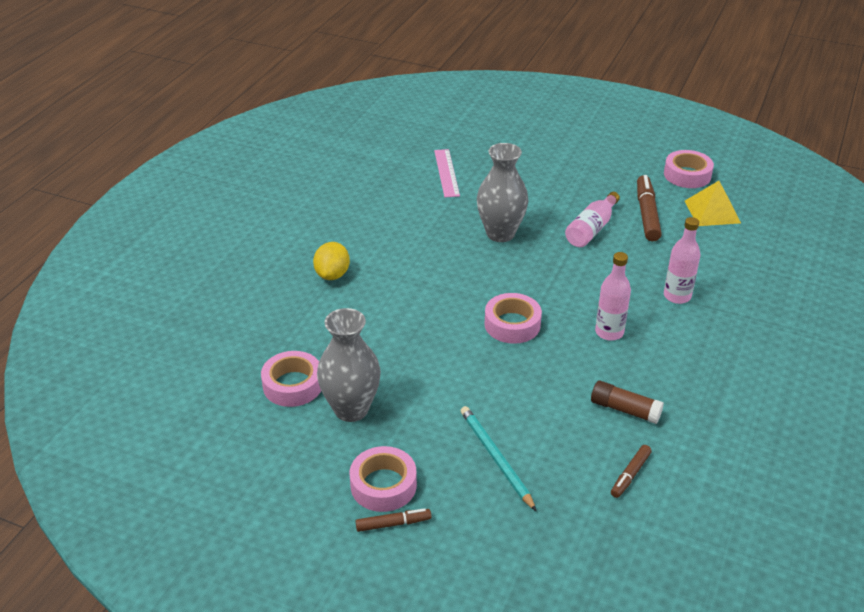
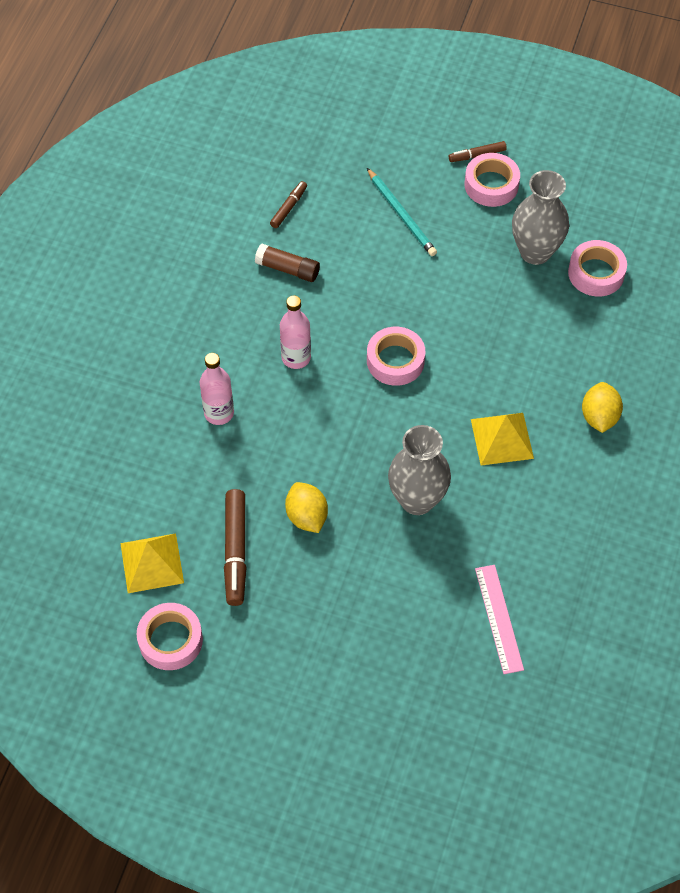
camera: 175 degrees right, 20 degrees up
(422, 266) = (502, 438): none -> yellow pyramid
(591, 229) = (307, 516): pink bottle -> yellow lemon

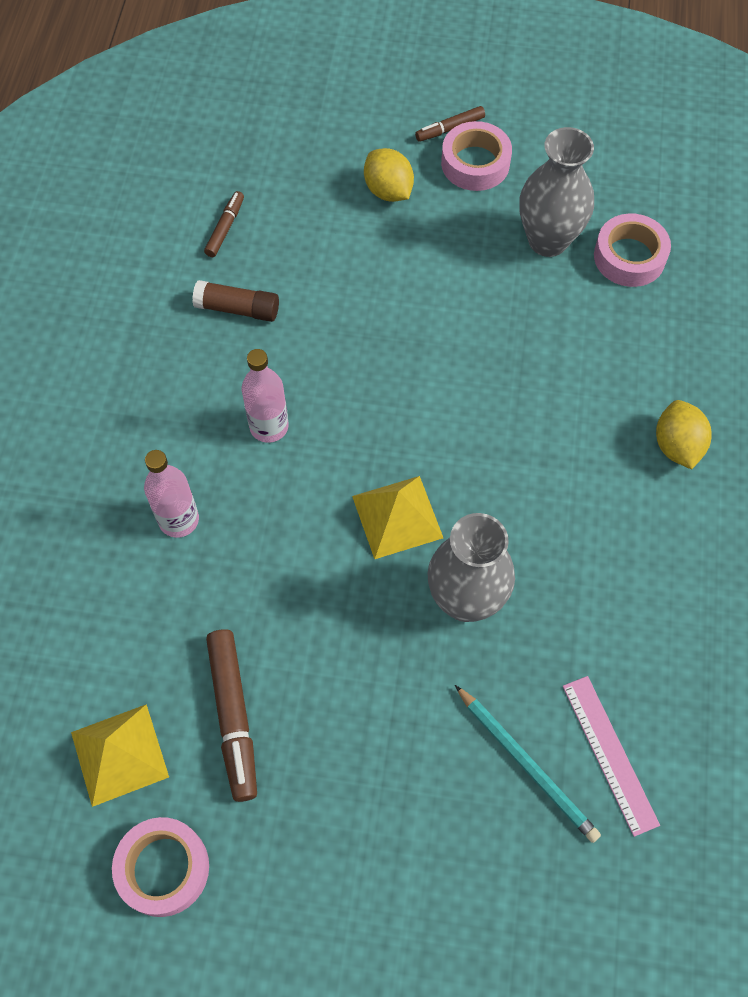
camera: 10 degrees left, 5 degrees up
(307, 516) = (322, 649): yellow lemon -> yellow lemon (388, 191)
(395, 361) = (399, 411): pink tape -> none
(401, 214) = (370, 217): turquoise pencil -> turquoise pencil (527, 765)
(502, 438) = (559, 495): yellow pyramid -> yellow pyramid (397, 517)

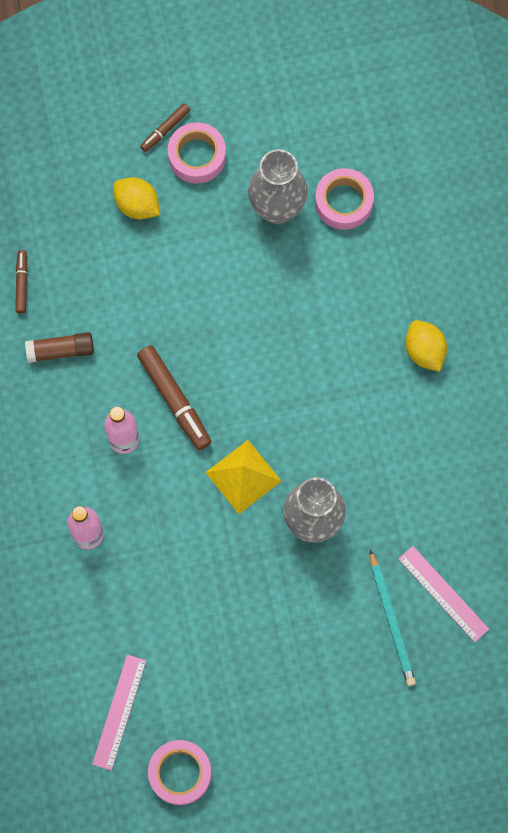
camera: 20 degrees left, 10 degrees up
(119, 754) = (119, 712): yellow pyramid -> pink ruler
(233, 716) = (185, 659): brown marker -> brown marker (174, 400)
(527, 765) = (391, 620): turquoise pencil -> turquoise pencil turned 45 degrees clockwise

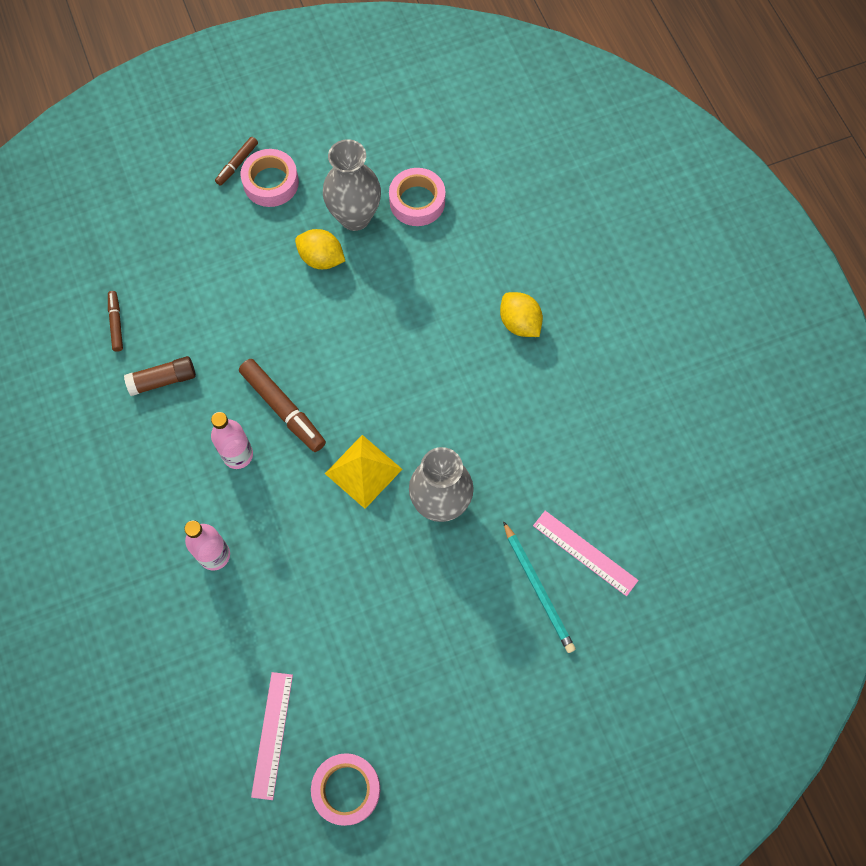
camera: 10 degrees left, 5 degrees down
(137, 205) = (220, 234): yellow lemon -> yellow lemon (321, 258)

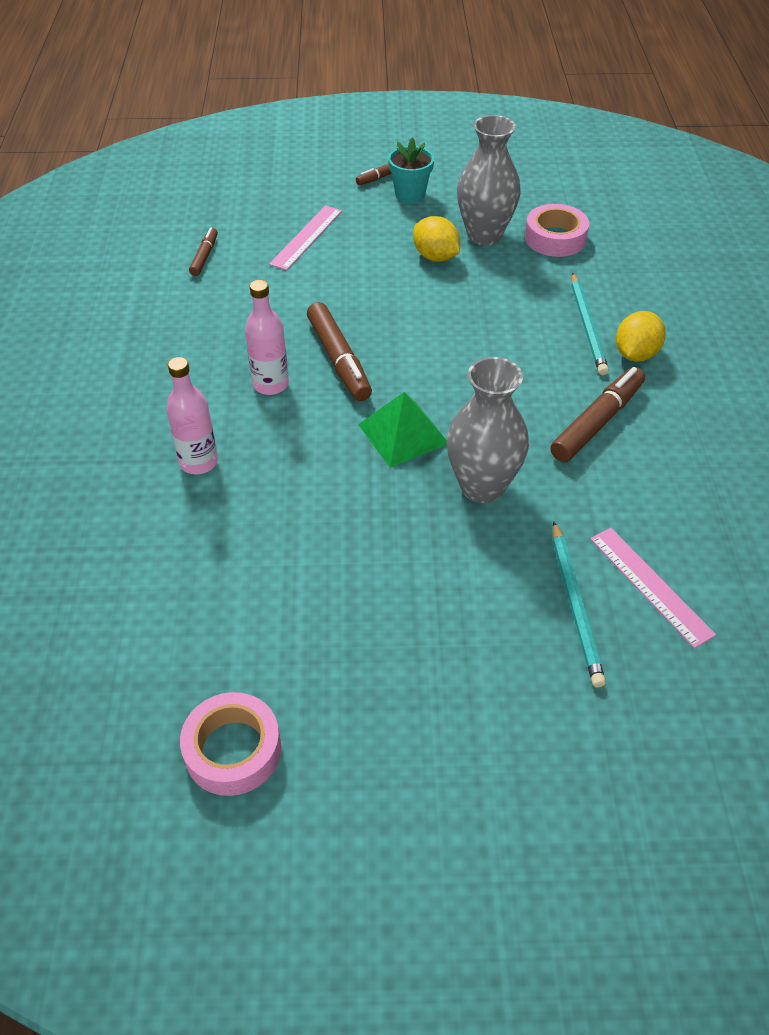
camera: 20 degrees right, 20 degrees down
(163, 380) = (226, 307): brown glue stick -> none
(271, 182) = (410, 194): pink tape -> turquoise flower pot
(272, 735) = (171, 657): pink ruler -> pink ruler (306, 237)
(363, 471) = (403, 434): yellow pyramid -> green pyramid
(473, 303) = (587, 326): none -> turquoise pencil
(508, 408) = (597, 422): none -> brown marker
(519, 323) = (635, 354): yellow lemon -> yellow lemon turned 45 degrees clockwise

